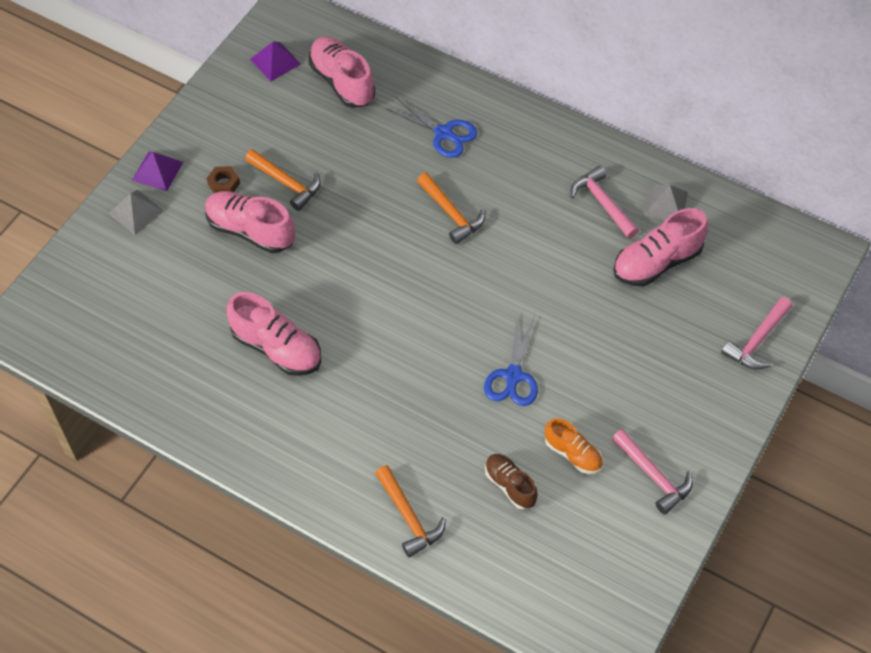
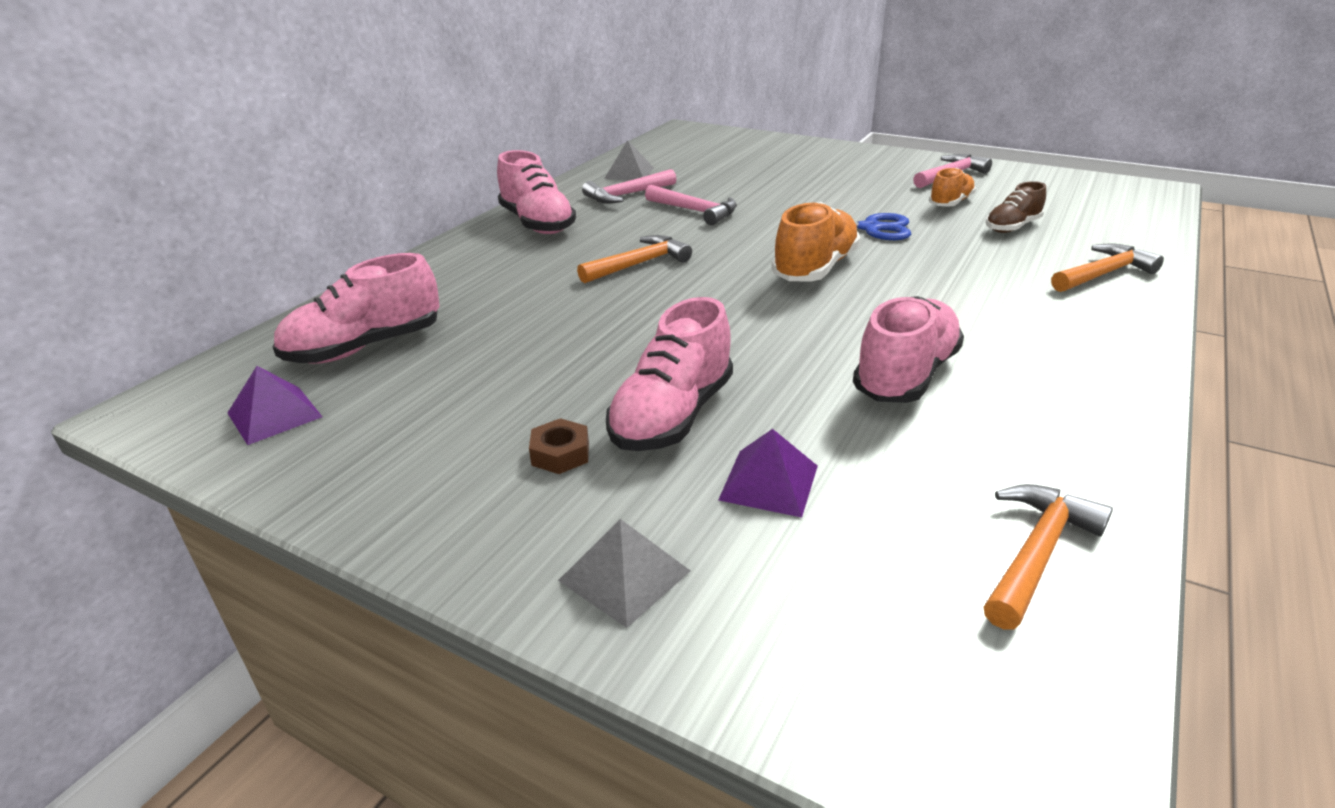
camera: 90 degrees left, 25 degrees down
(157, 171) = (508, 551): purple pyramid -> purple pyramid (769, 482)
(286, 183) = (569, 386): orange hammer -> orange hammer (1037, 553)
(434, 324) = (815, 268): none -> orange shoe
(444, 133) = (501, 272): blue scissors -> none
(657, 262) = (703, 175): pink shoe -> pink shoe (537, 223)
(757, 340) = (783, 146): pink hammer -> pink hammer (695, 211)

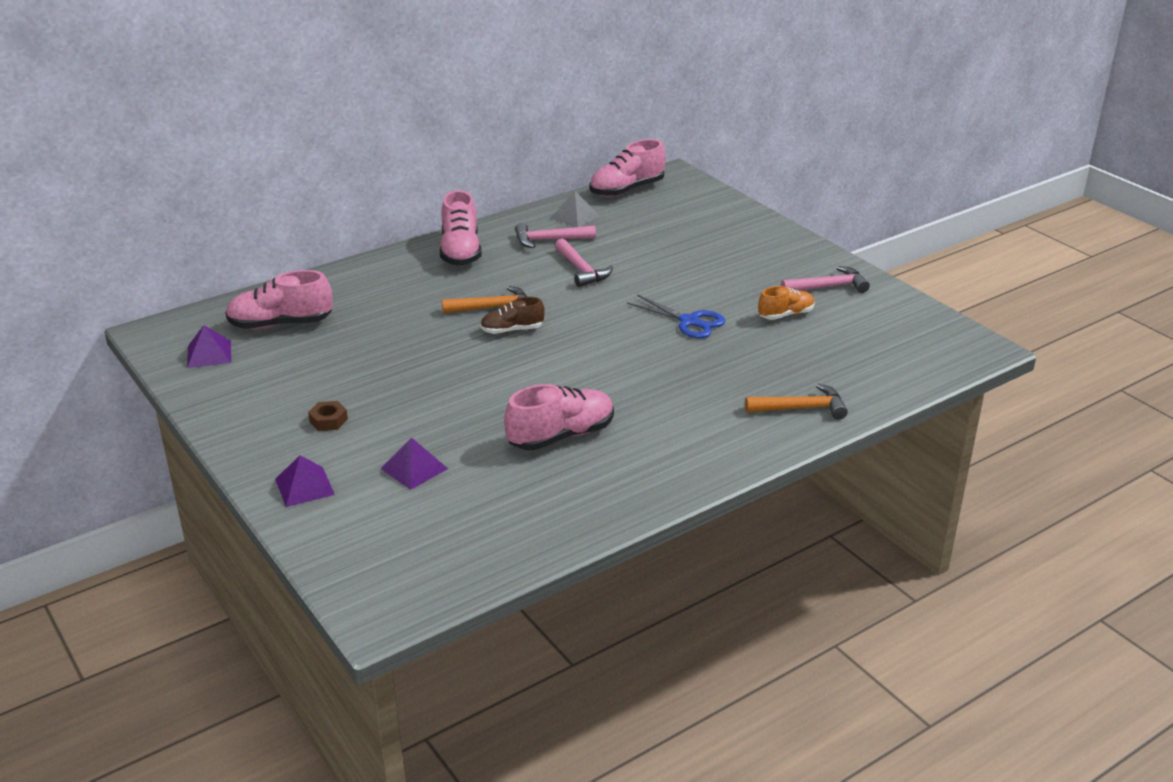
camera: 25 degrees right, 0 degrees up
(624, 575) = (304, 486): grey pyramid -> purple pyramid
(672, 416) = (404, 418): pink shoe -> pink shoe (626, 190)
(815, 268) = (604, 345): orange shoe -> none
(1012, 227) = (799, 351): brown shoe -> brown shoe (512, 330)
(1037, 553) = (500, 542): orange hammer -> none

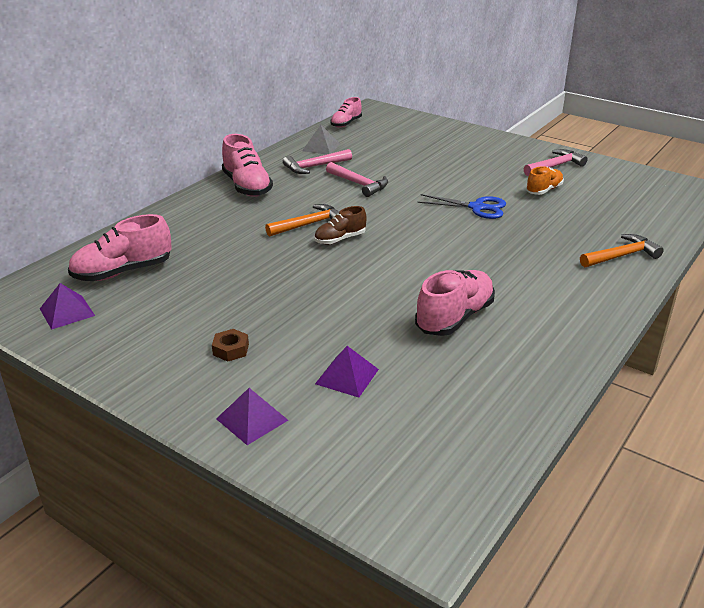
camera: 20 degrees left, 0 degrees up
(626, 190) = (346, 123): pink shoe -> pink shoe, size x0.61

